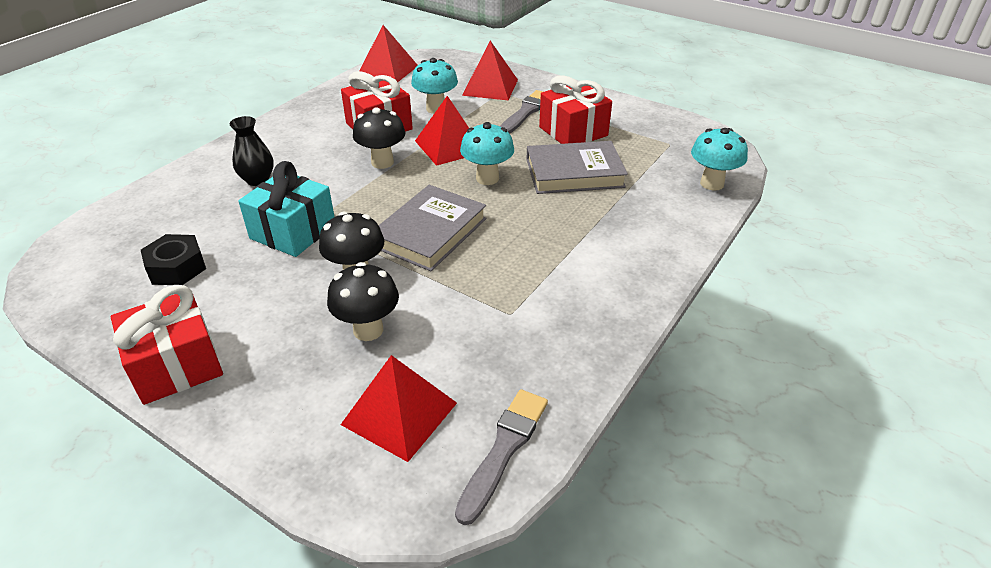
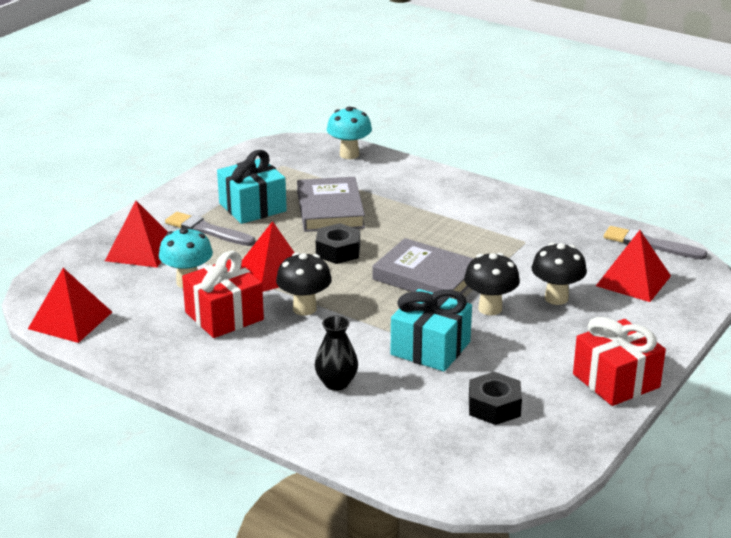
camera: 90 degrees left, 10 degrees down
(487, 178) = (338, 251): turquoise mushroom -> black nut
(573, 131) = (252, 207): red gift -> turquoise gift

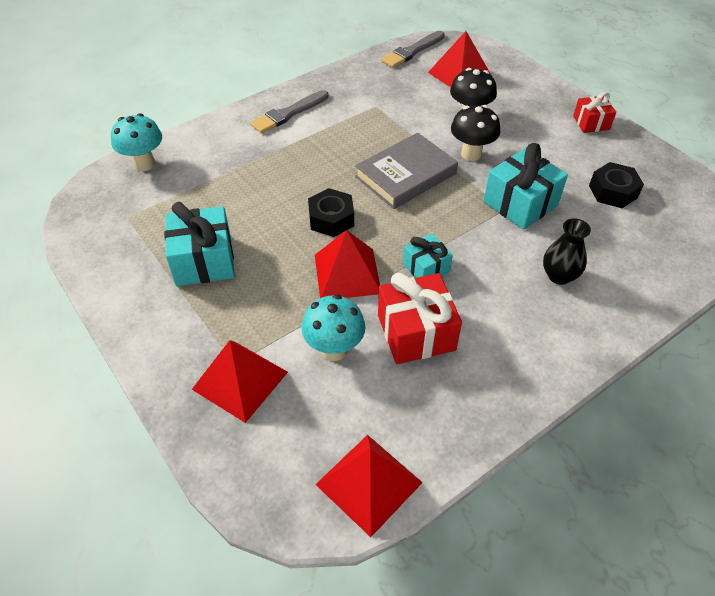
camera: 70 degrees left, 20 degrees up
(207, 230) = (231, 309): grey brush -> grey brush (288, 114)
(304, 308) = (426, 267): black mushroom -> turquoise gift
(330, 210) = (248, 205): grey book -> none
(616, 381) = (591, 123): red gift -> red gift, size x0.59

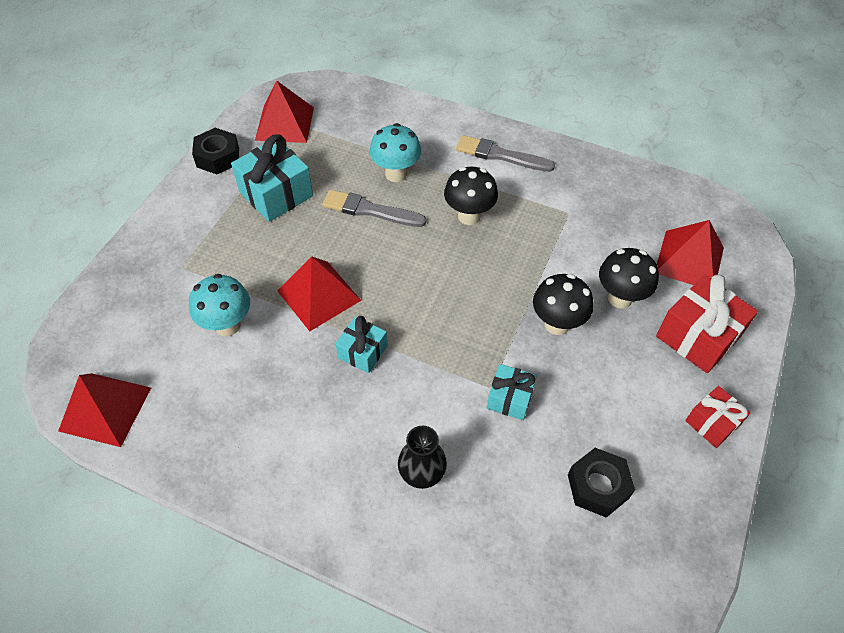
camera: 60 degrees right, 5 degrees up
(144, 164) = (361, 100): turquoise mushroom -> turquoise mushroom (396, 174)
(240, 380) = (166, 278): red pyramid -> red pyramid (284, 123)
(331, 219) = (380, 253): black nut -> black nut (218, 157)
(335, 155) = (469, 216): none -> black mushroom
(406, 175) = (480, 282): grey book -> none
(412, 51) = (691, 202): grey brush -> grey brush (370, 210)
(416, 332) = (277, 377): red gift -> red gift (698, 336)
(520, 203) = (509, 398): turquoise gift -> turquoise gift, size x0.59

